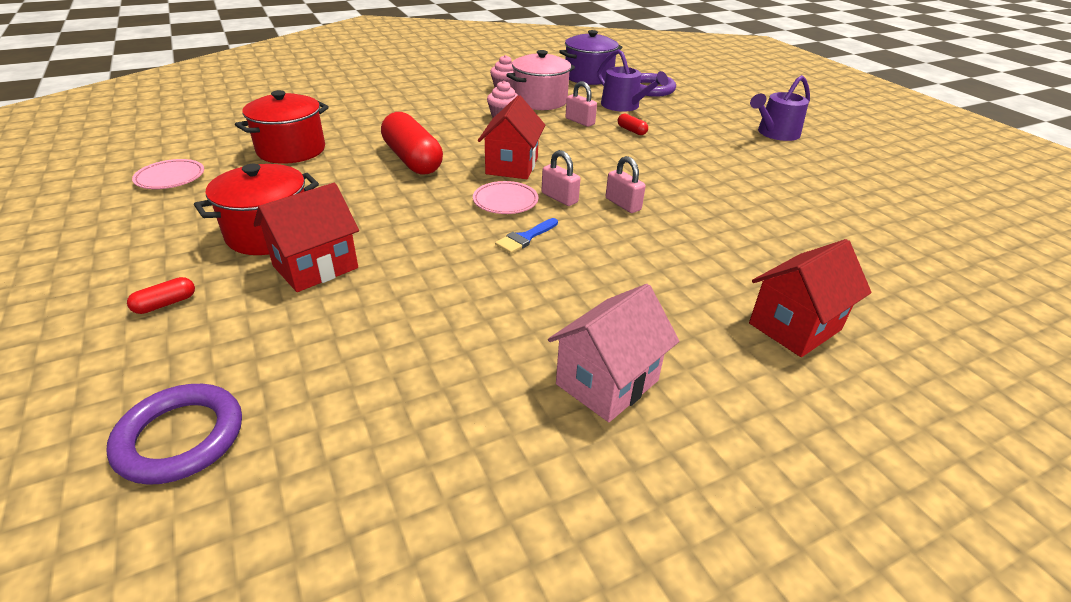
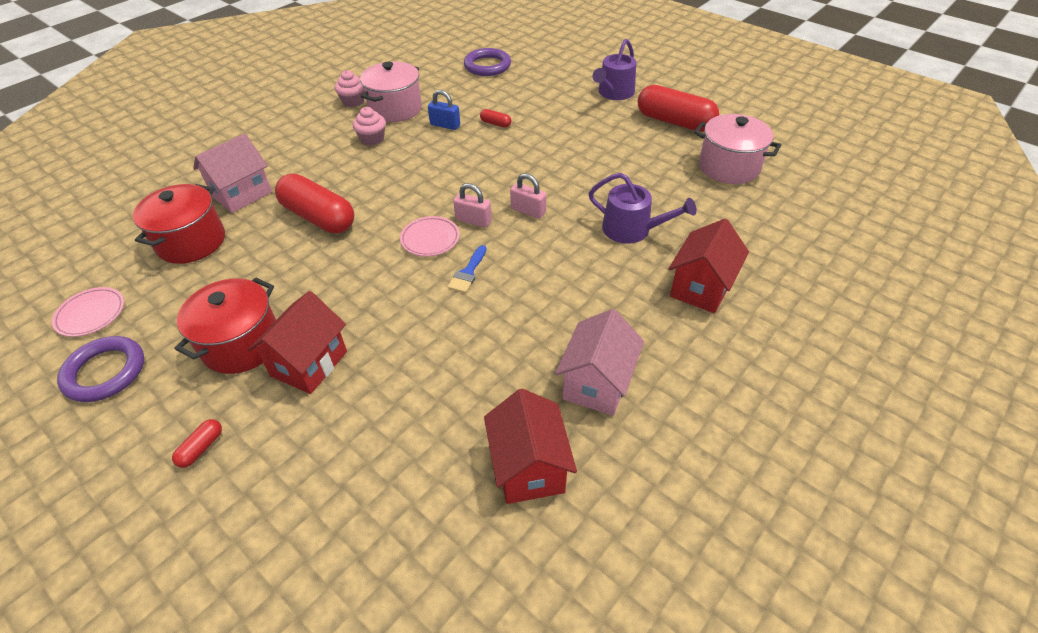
camera: 20 degrees left, 10 degrees up
(180, 437) = (311, 555): purple ring -> purple ring (105, 372)
(360, 128) = (242, 194): none -> pink house
(512, 166) = (413, 197): red house -> red house (529, 467)
(580, 121) = (445, 125): pink padlock -> blue padlock
(588, 77) = (424, 65): purple pot -> none
(624, 106) = (474, 94): purple watering can -> purple watering can (632, 230)
(835, 170) = (674, 122): none -> red capsule
(887, 223) = (729, 167): none -> pink pot

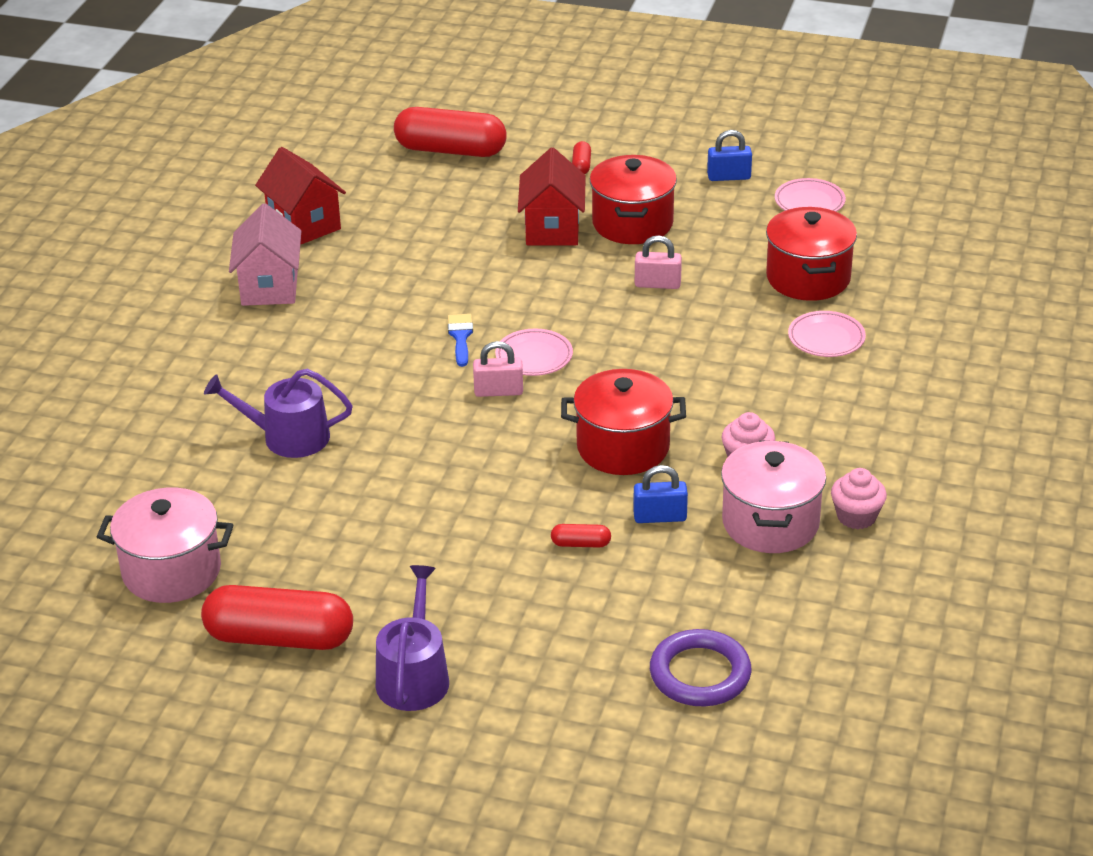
camera: 155 degrees right, 10 degrees down
(105, 372) = (729, 177): purple ring -> blue padlock
(242, 194) = (826, 338): pink house -> pink plate
(318, 217) = (695, 341): red capsule -> red capsule (450, 150)
(430, 164) = (623, 447): none -> red pot
(528, 211) = (436, 422): pink padlock -> pink padlock (657, 284)
(701, 288) = (184, 394): red house -> none

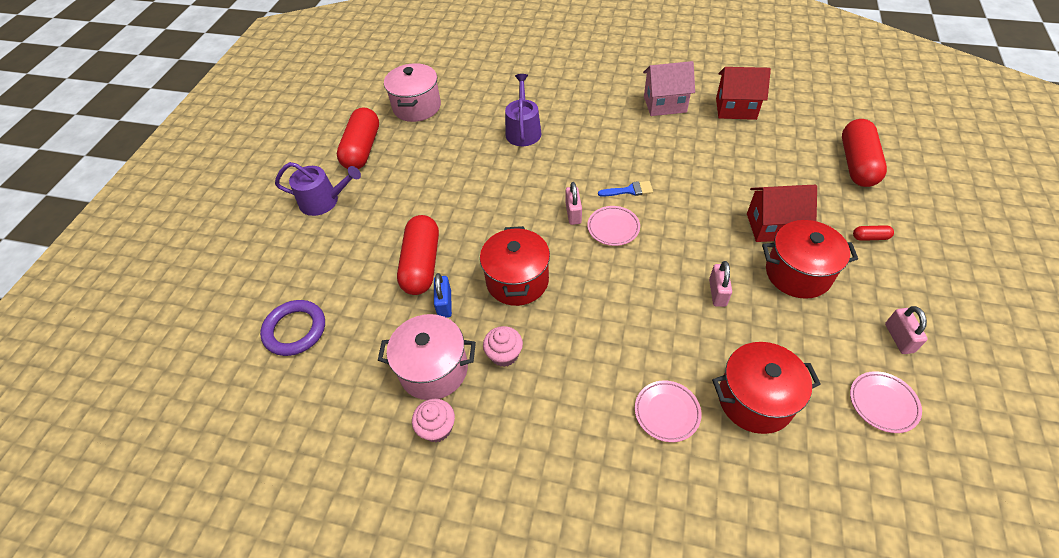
camera: 90 degrees right, 15 degrees up
(304, 225) = (736, 108): red house -> red house turned 45 degrees clockwise
(581, 544) = (422, 264): red capsule -> red capsule, size x2.41
(729, 177) = (899, 338): blue padlock -> pink padlock

